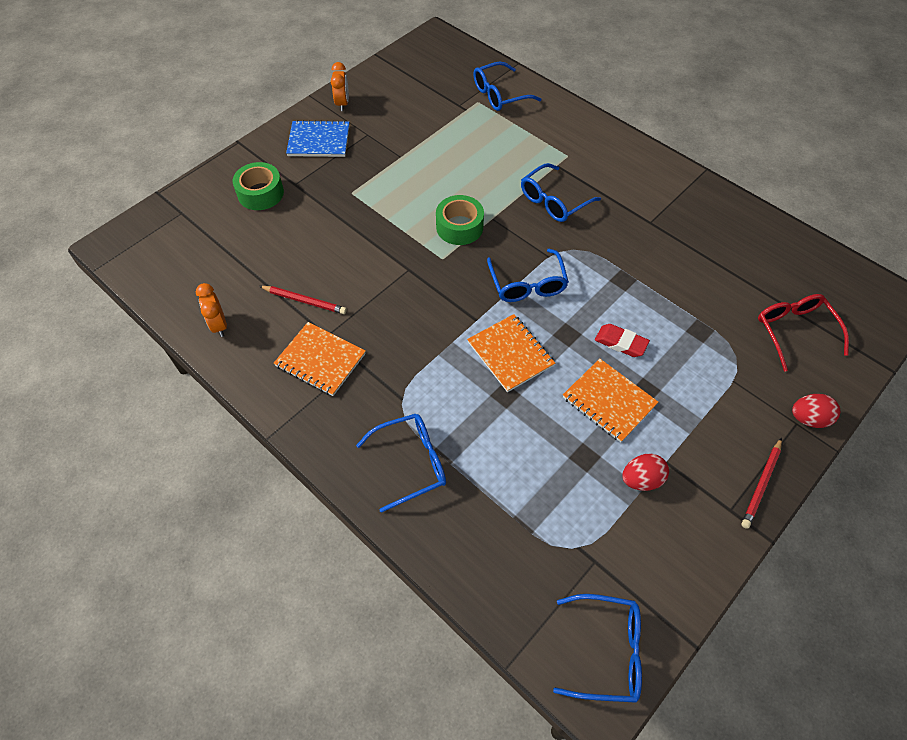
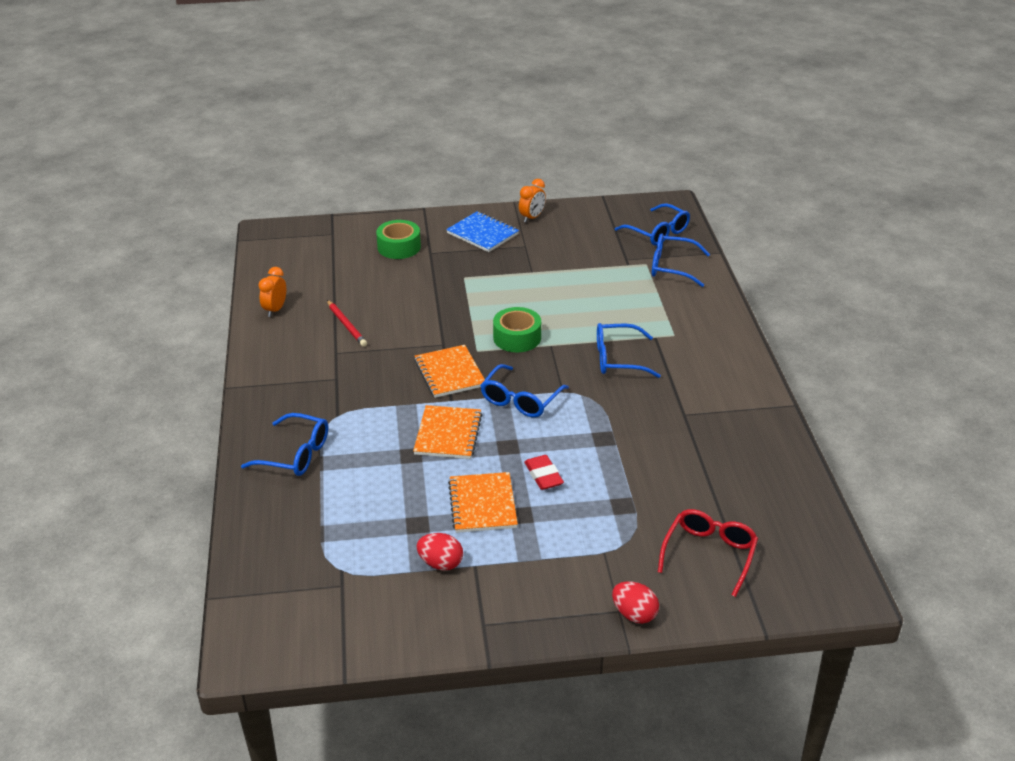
camera: 40 degrees right, 20 degrees down
(320, 360) = (313, 364): orange notebook -> orange notebook (449, 373)
(607, 651) = (281, 636): blue glasses -> blue glasses (658, 233)
(761, 484) = (531, 626): red pencil -> none

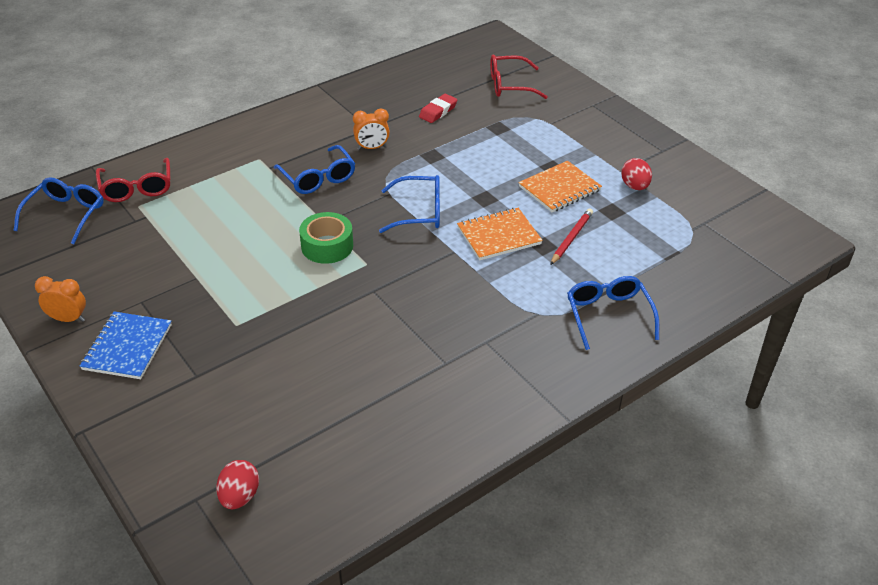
camera: 120 degrees left, 5 degrees up
(275, 310) = (406, 459): orange clock -> orange clock (372, 148)
(346, 325) = (392, 378): red pencil -> red pencil (571, 238)
(399, 247) = (197, 411): green tape -> none
(449, 373) = (415, 268): orange notebook -> none
(543, 476) = (501, 171): red eraser -> red eraser (438, 111)
(634, 614) = (589, 99): red egg -> red egg (239, 496)
(671, 267) = (137, 188): blue glasses -> red glasses

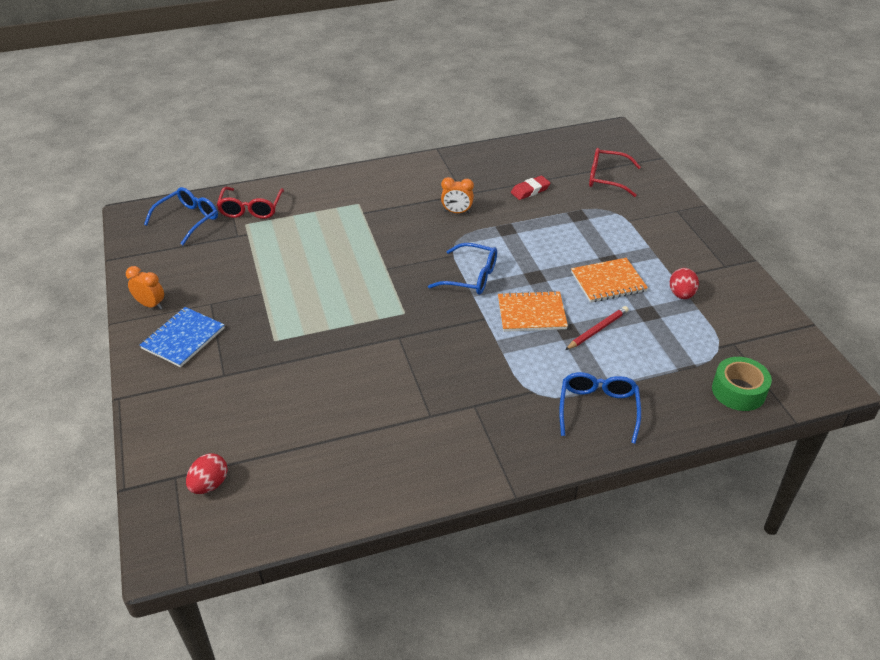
camera: 20 degrees right, 0 degrees up
(318, 178) = (399, 230): blue glasses -> none
(327, 246) = (379, 290): green tape -> green tape (738, 391)

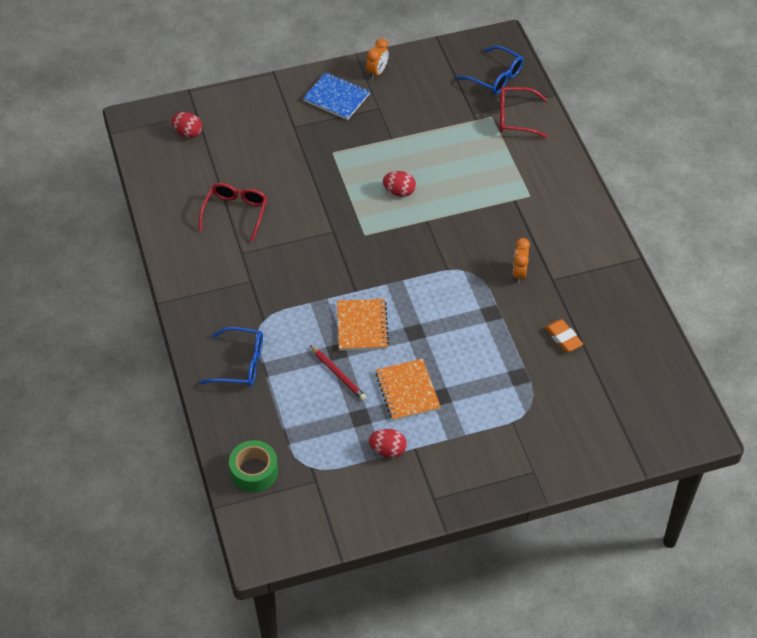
camera: 90 degrees right, 10 degrees up
(344, 287) = (399, 192): none -> red egg
(471, 277) = (414, 283): blue glasses -> none
(530, 190) = (563, 338): red eraser -> orange eraser
(606, 178) = (593, 411): red glasses -> red glasses (235, 213)

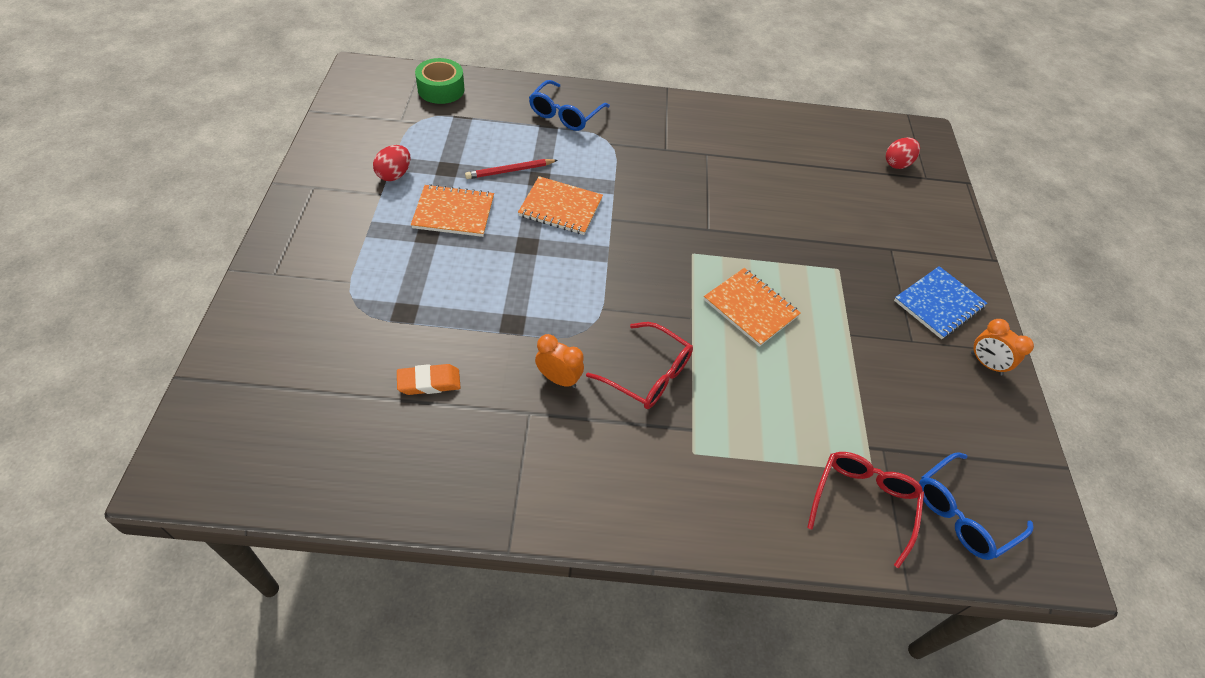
camera: 105 degrees right, 0 degrees up
(235, 213) = (765, 165): red glasses -> red glasses (648, 375)
(399, 192) = (750, 308): red egg -> orange notebook

